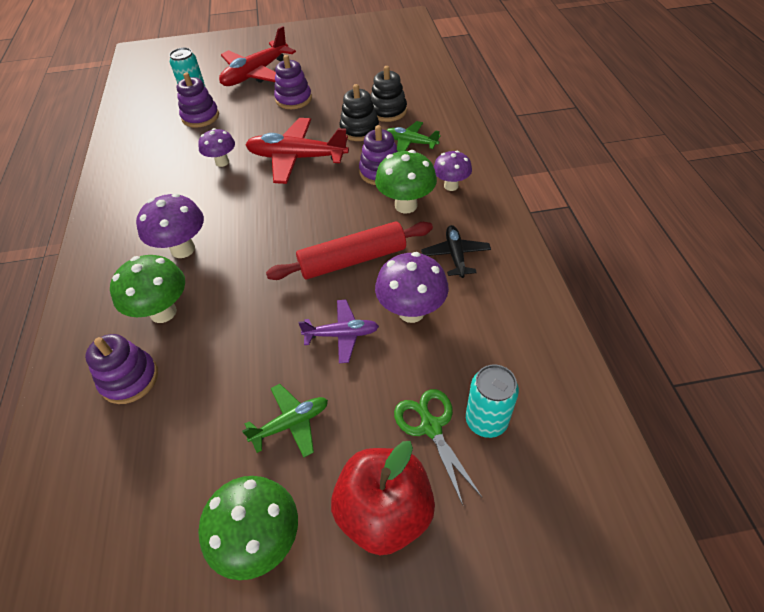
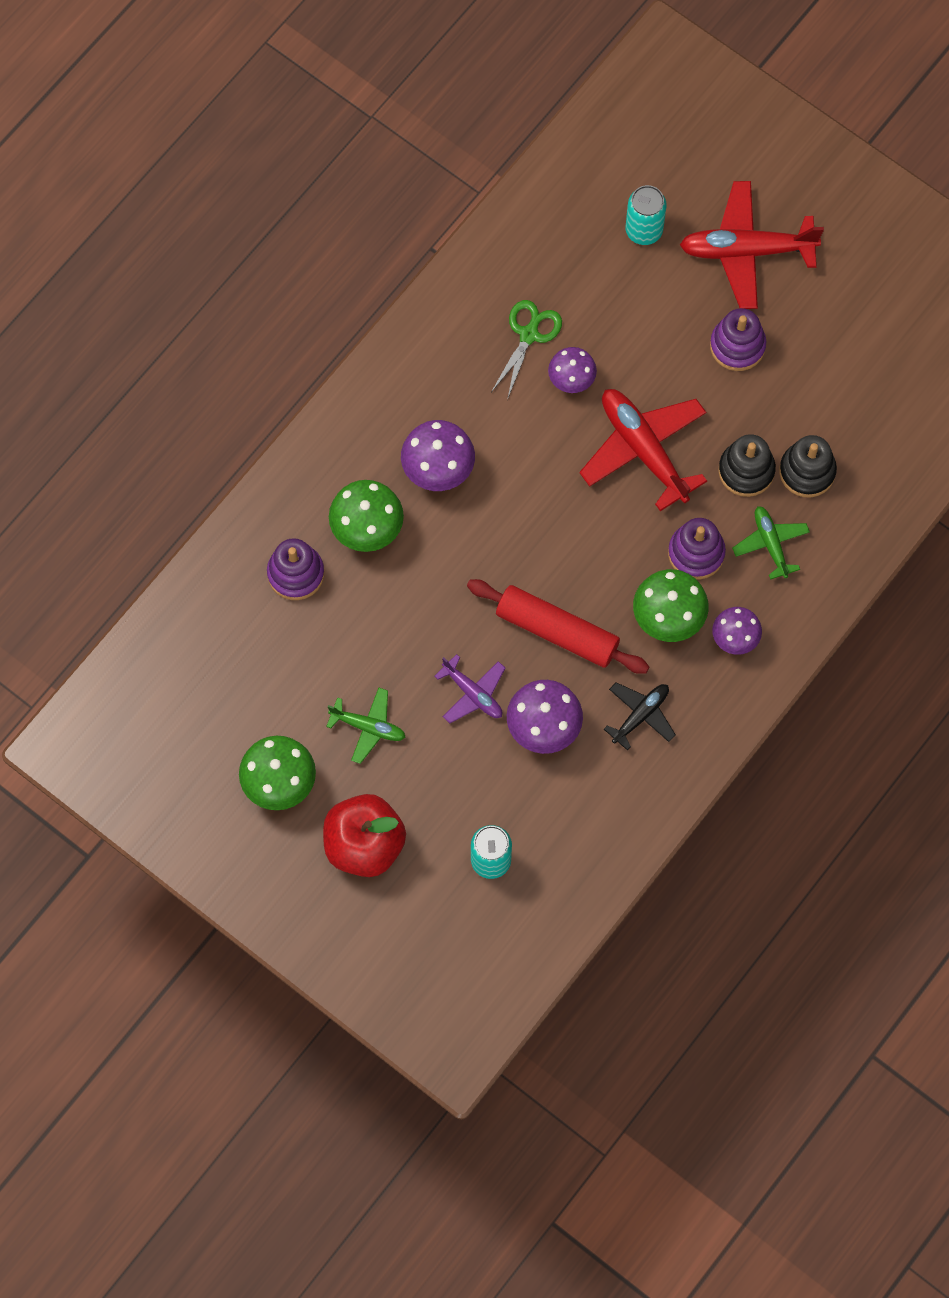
camera: 45 degrees right, 20 degrees up
(200, 117) = (617, 276): purple stacking toy -> none
(430, 426) = (452, 825): green scissors -> green scissors (529, 334)

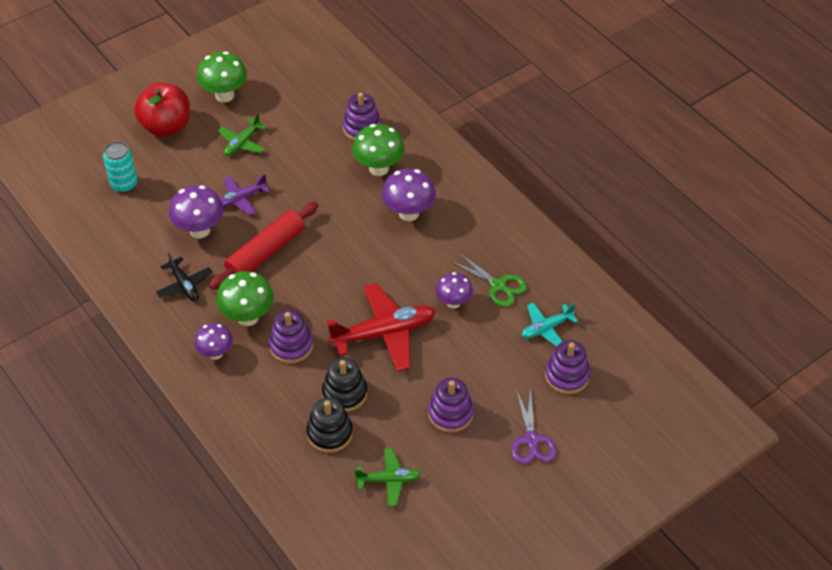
camera: 105 degrees right, 20 degrees down
(580, 266) = (546, 328): none -> turquoise plane
(644, 230) = (567, 376): turquoise can -> purple stacking toy
(746, 251) = (532, 440): red plane -> purple scissors
(770, 544) = (280, 394): green plane -> green plane (389, 480)

